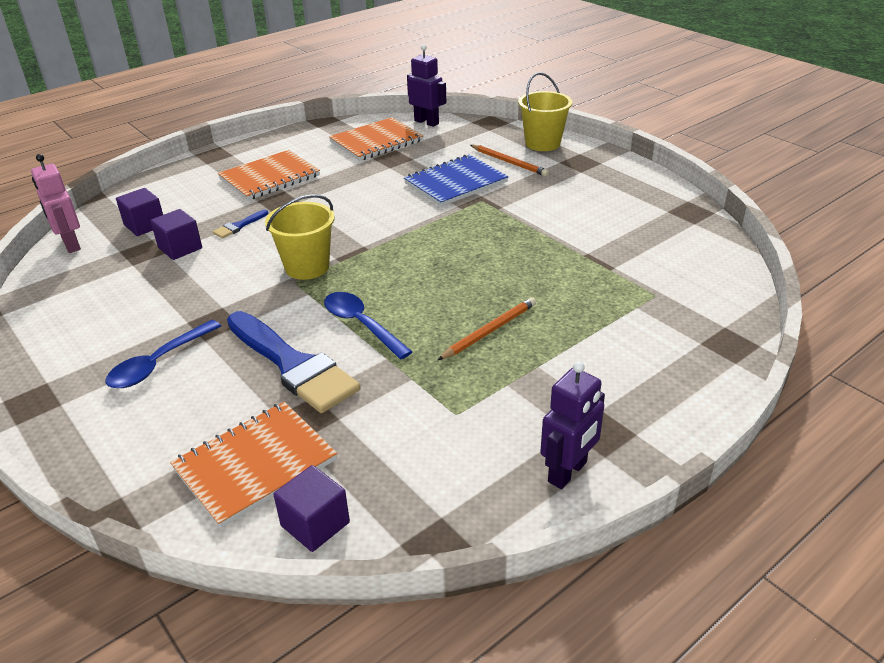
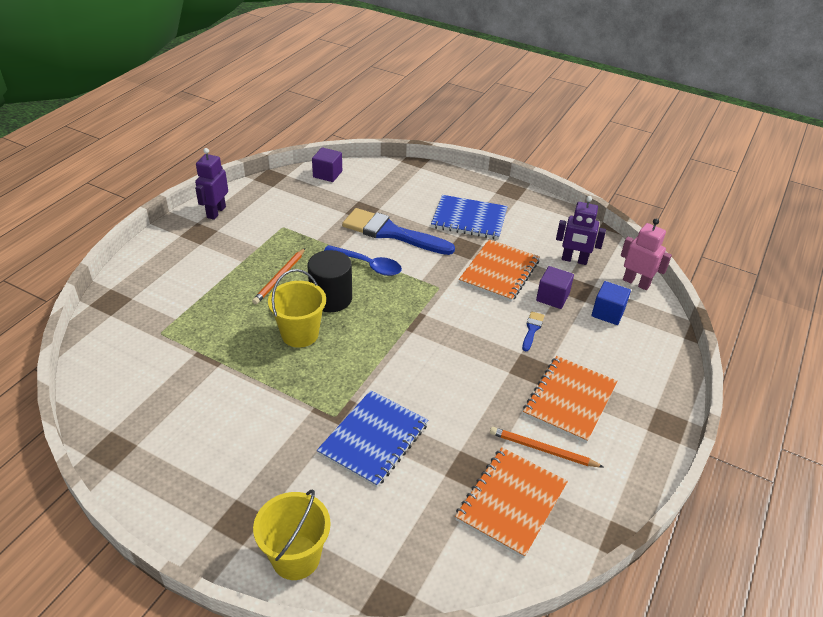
camera: 155 degrees right, 5 degrees up
(145, 225) = (608, 313): purple cube -> blue cube
(159, 363) = (469, 219): blue spoon -> blue notebook
(255, 464) = (371, 188): orange notebook -> orange notebook (499, 272)
(307, 267) = (440, 301): yellow bucket -> yellow bucket (300, 334)
(426, 122) = (478, 575): purple robot -> purple robot (574, 260)
(434, 293) = (331, 298): none -> black cylinder
(509, 162) = (327, 497): orange pencil -> orange pencil (542, 450)

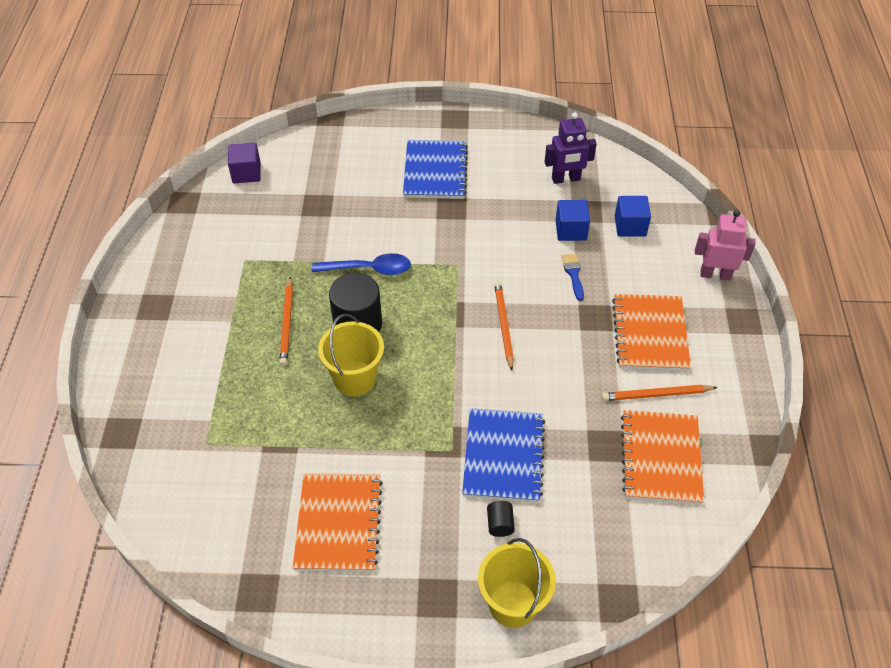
camera: 25 degrees left, 10 degrees up
(216, 212) = (155, 272): purple robot -> none
(332, 489) = (500, 524): none -> black cylinder
(391, 233) = (367, 220): blue brush -> none
(445, 343) = (503, 325): none -> orange pencil
(469, 219) = (435, 171): blue notebook -> blue notebook turned 75 degrees counterclockwise
(499, 272) = (504, 222): orange notebook -> orange notebook (338, 523)
(552, 297) = (571, 230): purple cube -> blue cube
(636, 282) = (636, 181): pink robot -> pink robot (715, 274)

